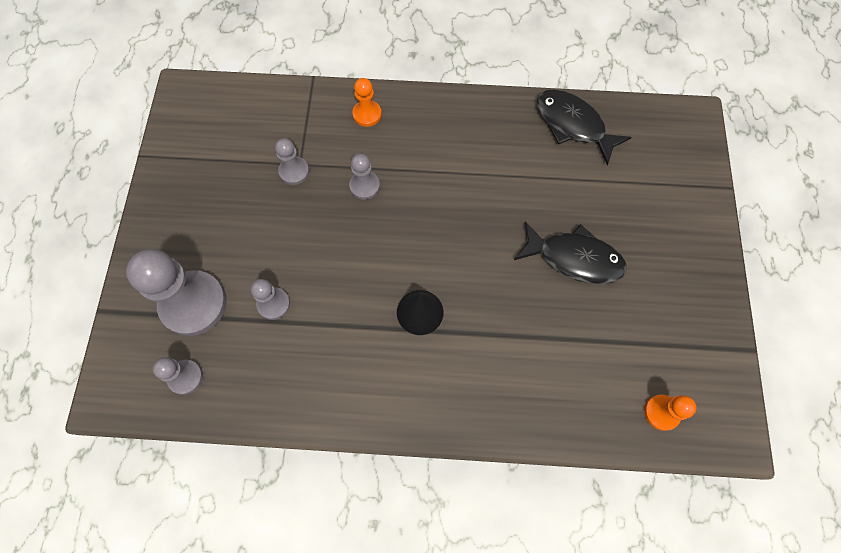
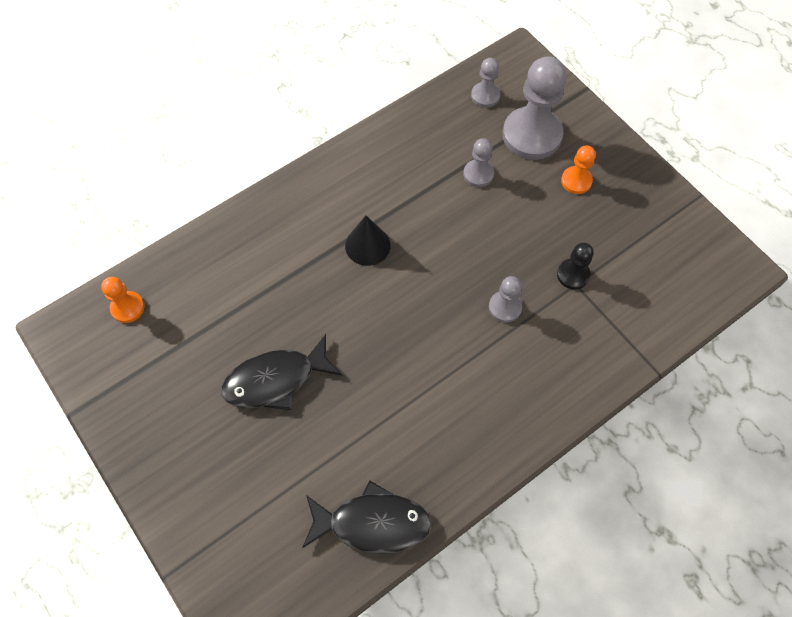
camera: 140 degrees right, 5 degrees down
(294, 171) = (573, 275): grey pawn -> black pawn
(367, 114) = (571, 374): orange pawn -> orange pawn (576, 181)

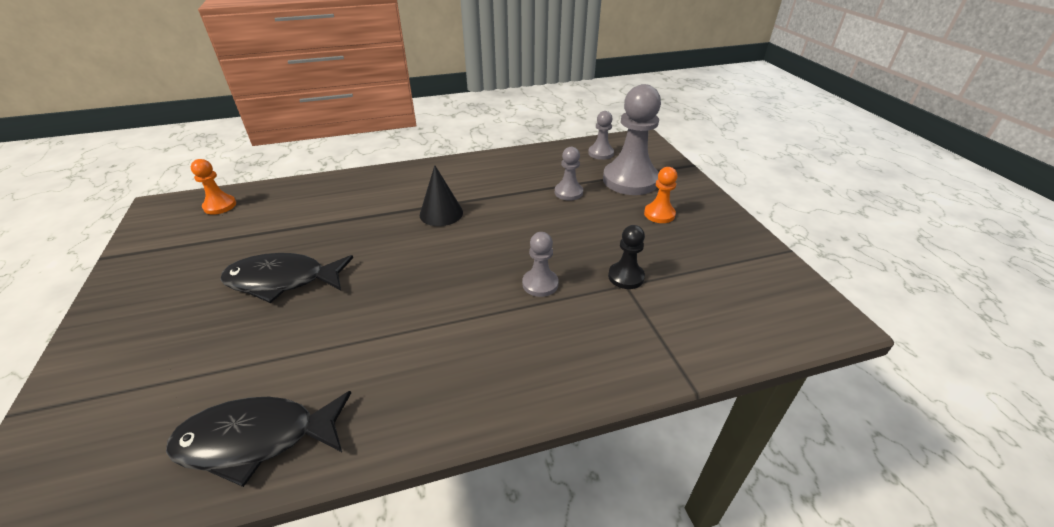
camera: 20 degrees right, 25 degrees down
(373, 523) = (256, 439): black fish -> black fish turned 150 degrees clockwise

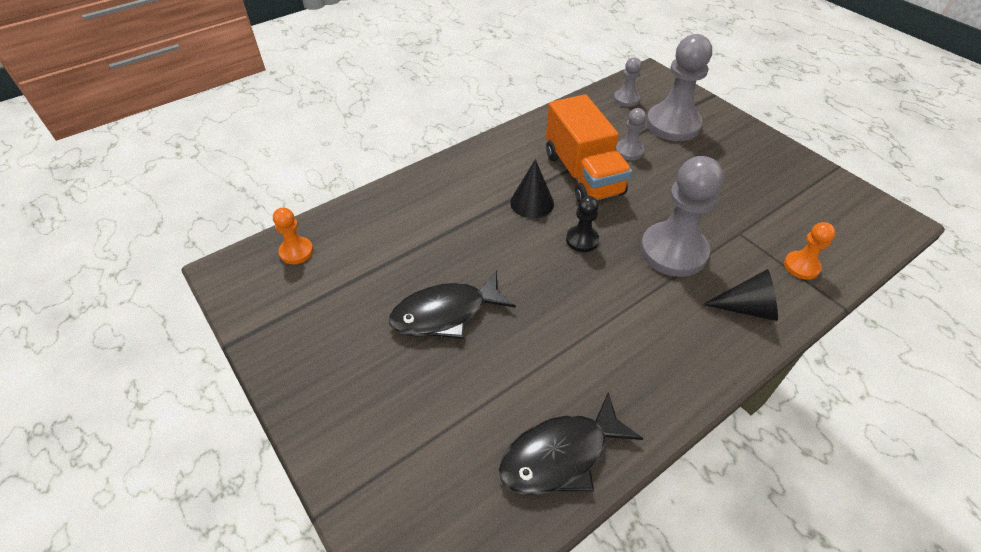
camera: 20 degrees left, 10 degrees up
(508, 201) = (582, 174): none -> orange truck
(540, 284) = (673, 251): grey pawn -> grey pawn, size x2.00
(576, 357) = (747, 308): none -> black cone
(626, 277) = (735, 225): black pawn -> black pawn (582, 240)
(659, 214) = (720, 156): orange pawn -> orange pawn (801, 266)

